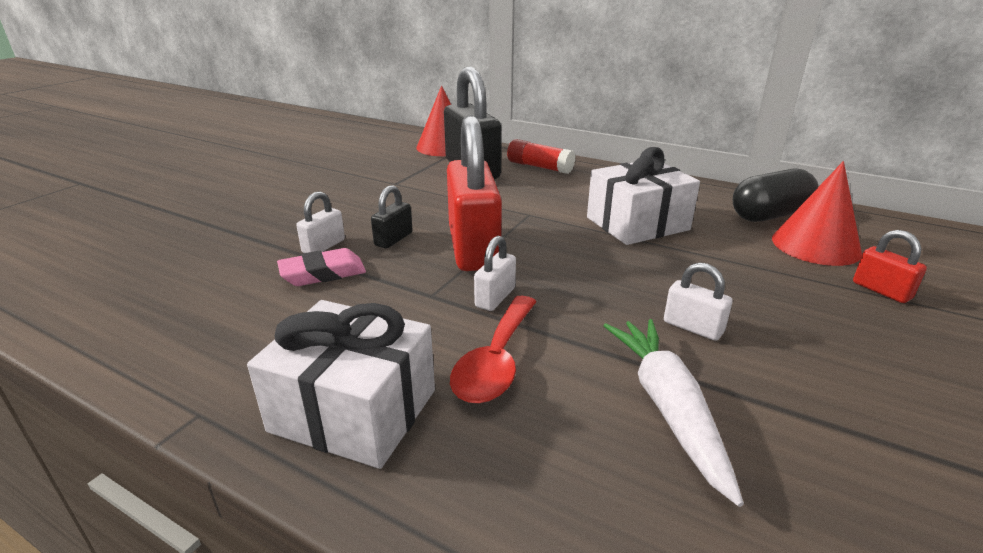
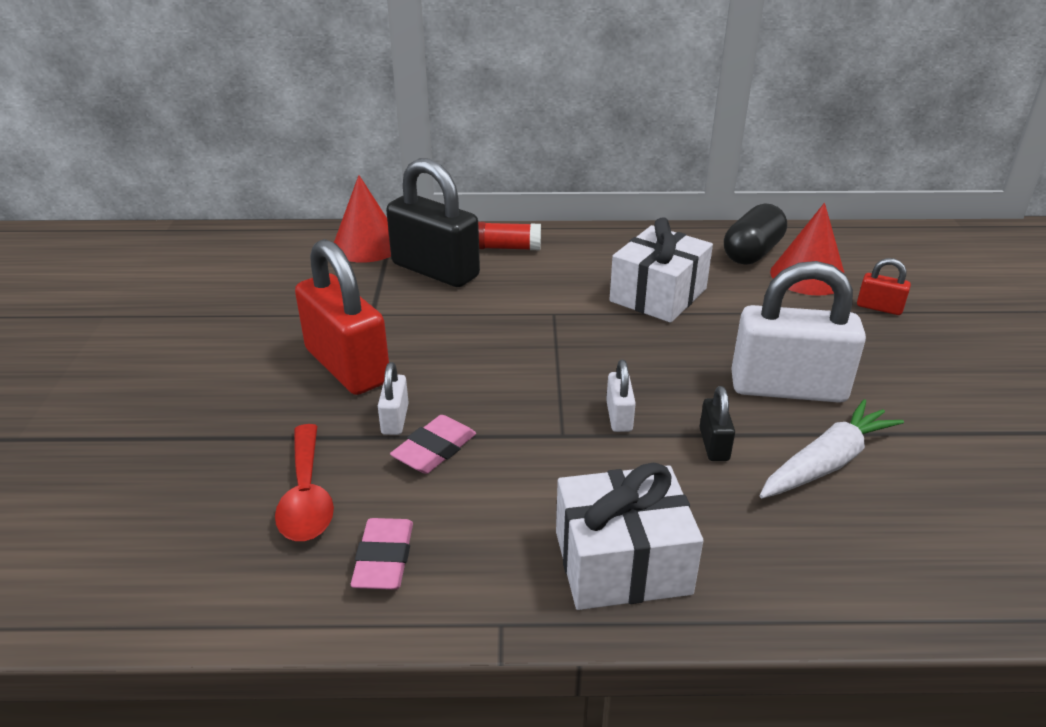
camera: 30 degrees left, 5 degrees up
(190, 331) = (384, 559): none -> pink eraser
(393, 239) = (456, 386): black padlock -> black padlock (714, 444)
(473, 248) = (544, 370): red padlock -> red padlock (347, 366)
(496, 361) = (681, 475): red spoon -> red spoon (306, 496)
(667, 407) = (827, 462): white carrot -> white carrot turned 90 degrees clockwise
(693, 327) = (787, 388): white padlock -> white padlock, size x2.25

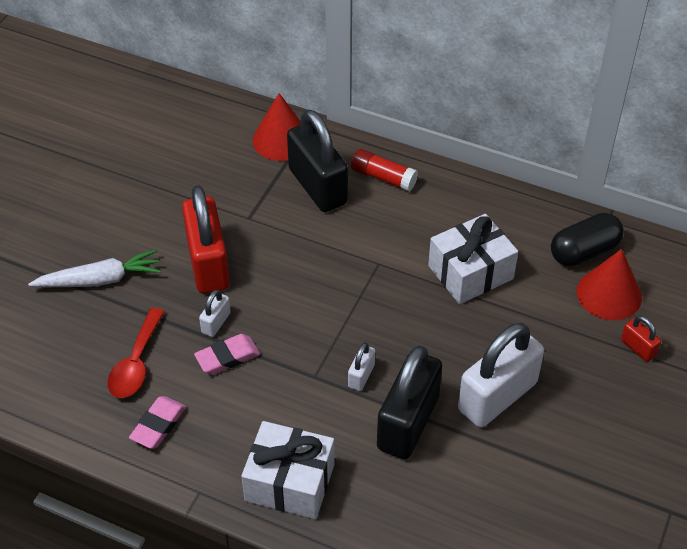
camera: 25 degrees right, 15 degrees up
(714, 444) = (408, 422): black padlock -> black padlock, size x2.25
(787, 388) = (497, 396): white padlock -> white padlock turned 75 degrees counterclockwise
(827, 462) = (472, 466): white carrot -> white carrot (100, 280)

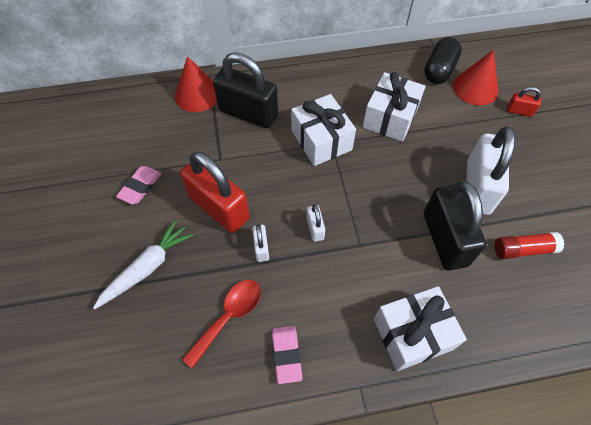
camera: 35 degrees left, 10 degrees up
(136, 363) = (229, 316): red spoon -> red spoon turned 120 degrees counterclockwise
(227, 357) = (291, 269): pink eraser -> pink eraser (140, 187)
(361, 376) = (388, 225): white padlock -> white padlock (315, 228)
(370, 255) = (321, 140): none -> white gift
(383, 177) = (285, 86): red glue stick -> red glue stick (523, 249)

